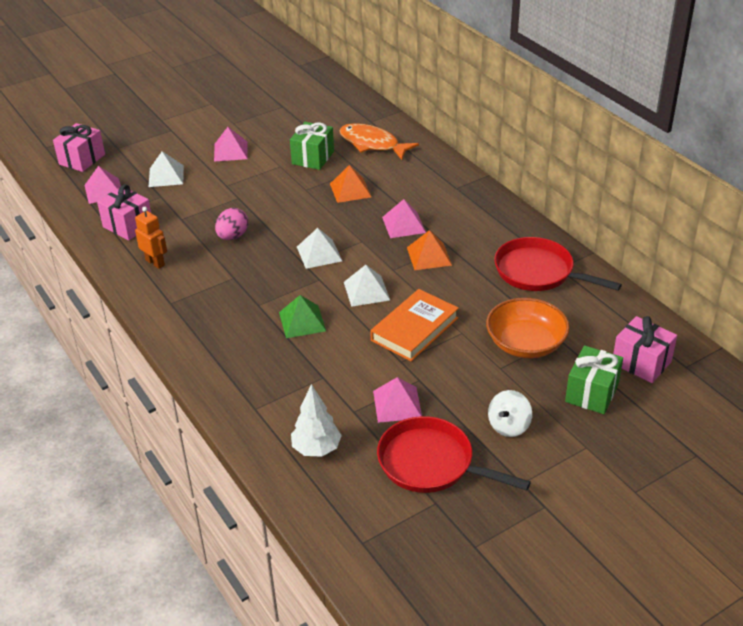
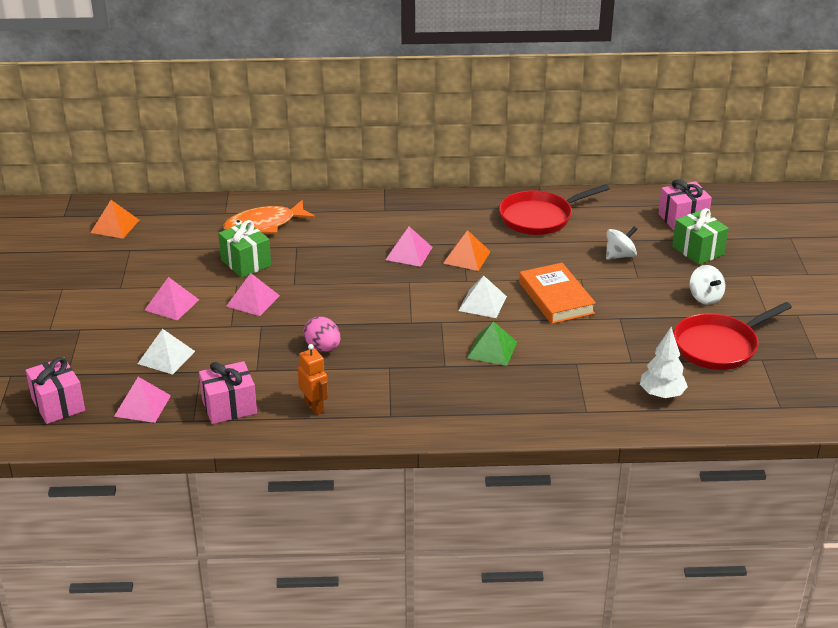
camera: 60 degrees left, 5 degrees down
(155, 262) = (314, 407): orange robot -> orange robot turned 75 degrees clockwise
(319, 253) = (403, 309): white pyramid -> none
(350, 190) = (324, 261): orange pyramid -> orange pyramid (115, 226)
(397, 404) = (640, 338): pink pyramid -> pink pyramid (253, 301)
(525, 343) = (620, 256): orange bowl -> white spinning top

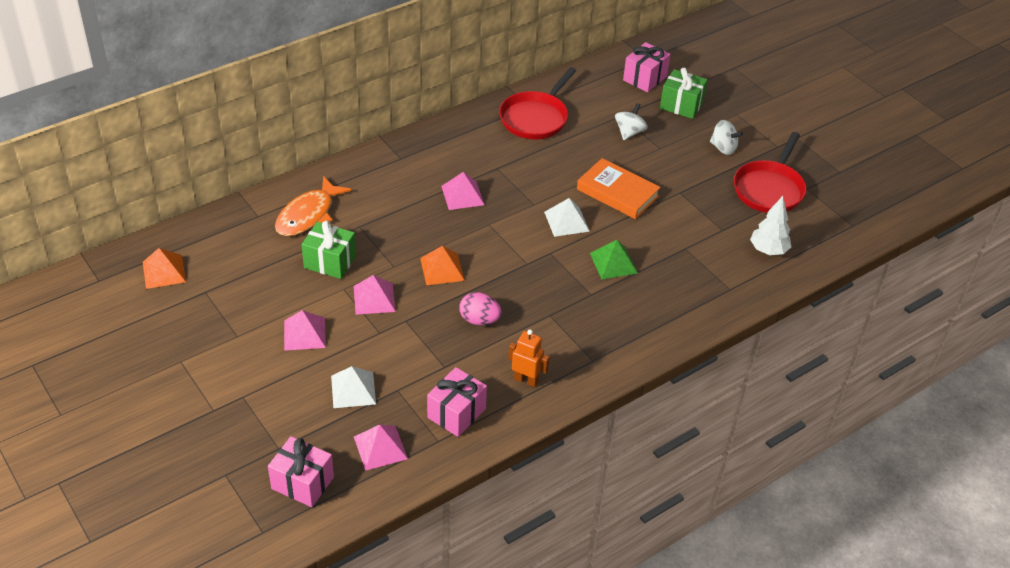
camera: 35 degrees left, 10 degrees up
(467, 257) = (513, 180): orange pyramid -> orange pyramid (442, 269)

